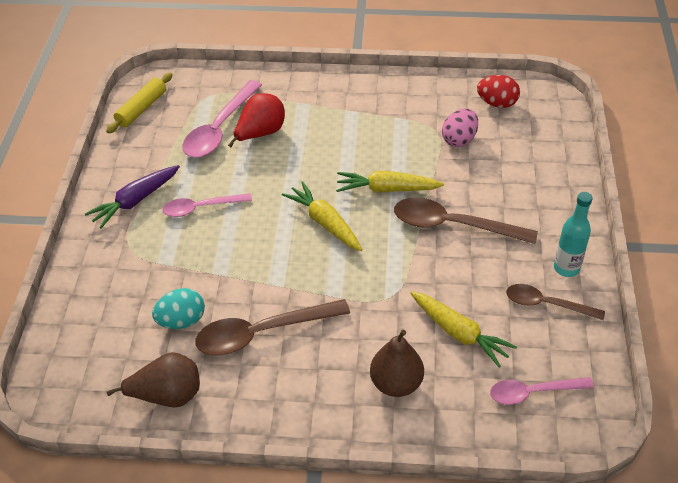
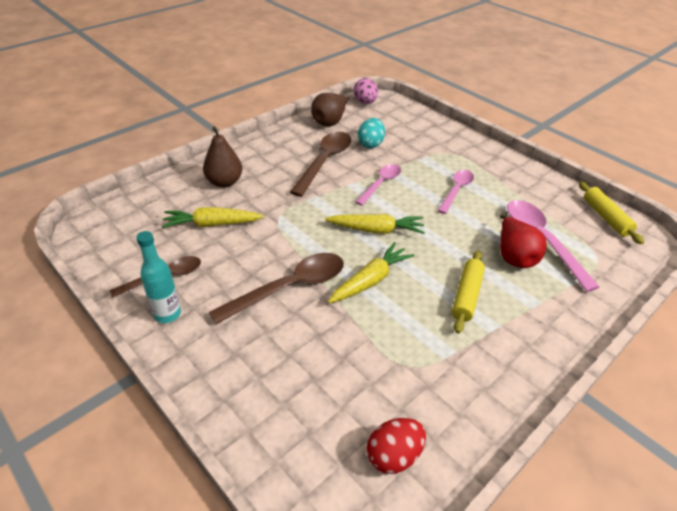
camera: 130 degrees right, 5 degrees down
(135, 201) = (493, 171): purple carrot -> none
(337, 136) = (466, 295): none -> yellow rolling pin
(459, 140) = (375, 372): pink egg -> pink egg (365, 102)
(533, 392) = (134, 222): pink spoon -> pink spoon (381, 184)

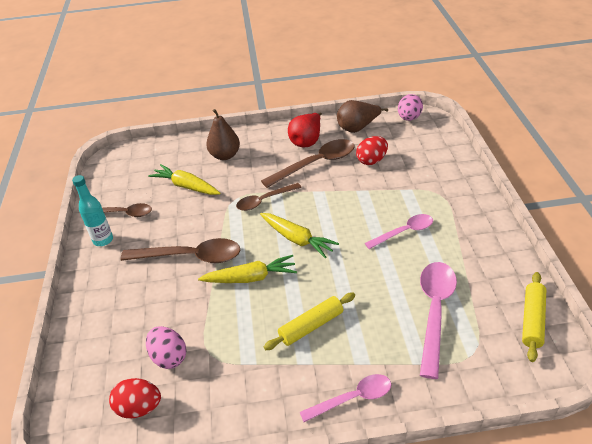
camera: 40 degrees right, 0 degrees up
(310, 208) = (264, 200): none -> brown spoon
(370, 144) = (371, 160): turquoise egg -> red egg
(370, 390) = (169, 357): none -> pink egg
(381, 184) = (342, 200): pink spoon -> pink spoon (352, 398)
(514, 256) = (390, 313): red pear -> red pear (307, 141)

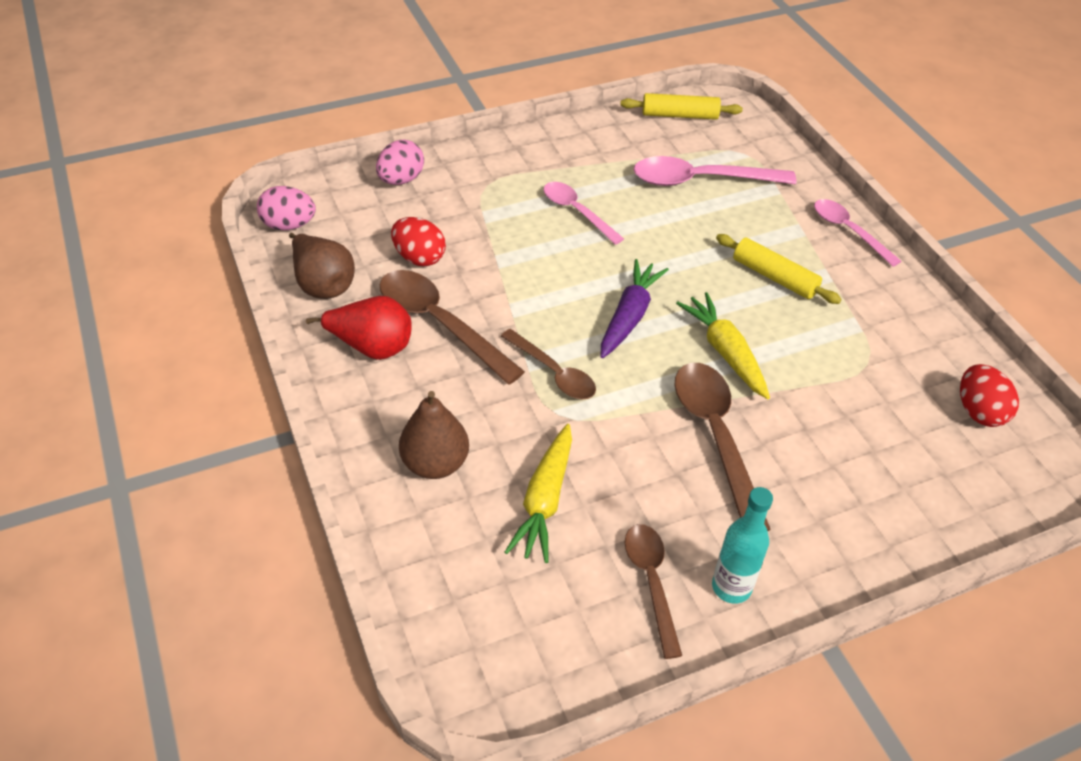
camera: 110 degrees left, 5 degrees up
(169, 357) = (896, 405): pink egg -> pink egg (401, 180)
(297, 239) = (629, 316): yellow carrot -> purple carrot

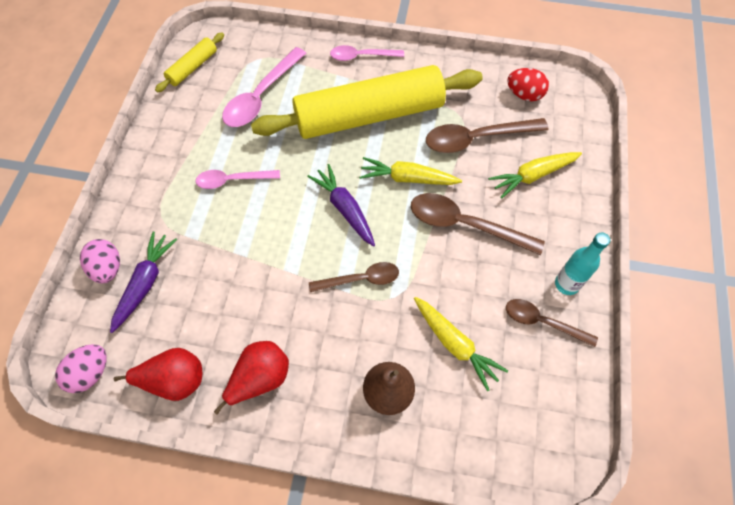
camera: 55 degrees left, 15 degrees up
(323, 284) = (174, 380): brown pear -> red pear
(407, 212) = (145, 283): none -> purple carrot
(419, 258) = (198, 301): red egg -> none
(440, 324) = (271, 322): brown spoon -> brown spoon (477, 138)
(774, 277) = (369, 115): yellow rolling pin -> yellow rolling pin, size x2.36
(859, 477) = (533, 176): none -> yellow carrot

